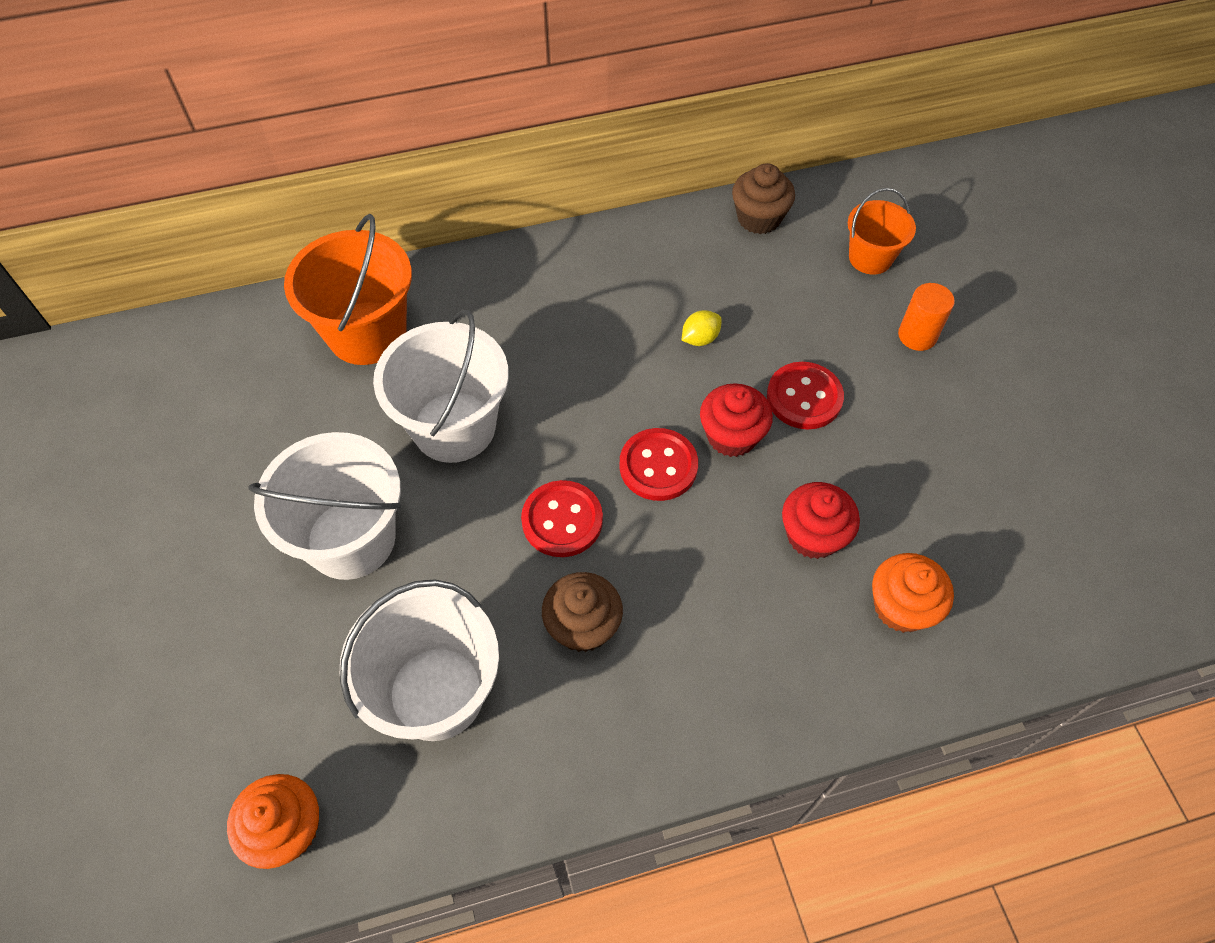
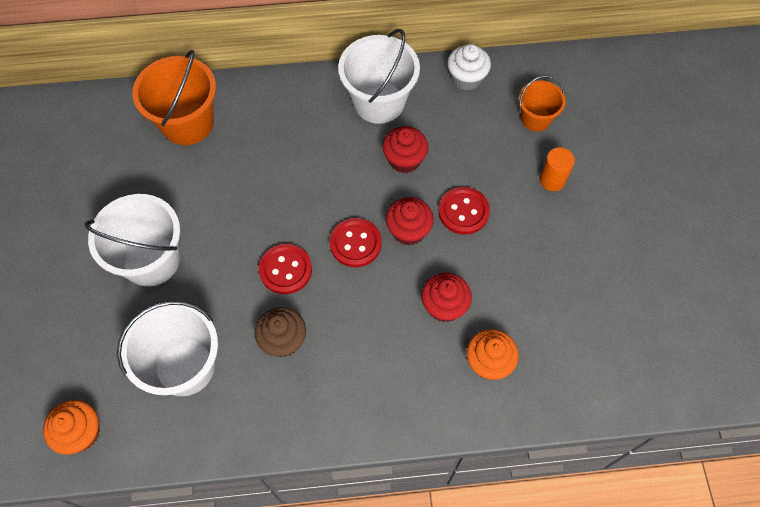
camera: 10 degrees right, 5 degrees up
(454, 427) = (230, 196): white bucket -> white bucket (379, 102)
(700, 338) = (404, 160): yellow lemon -> red cupcake
(759, 218) = (466, 78): brown cupcake -> white cupcake

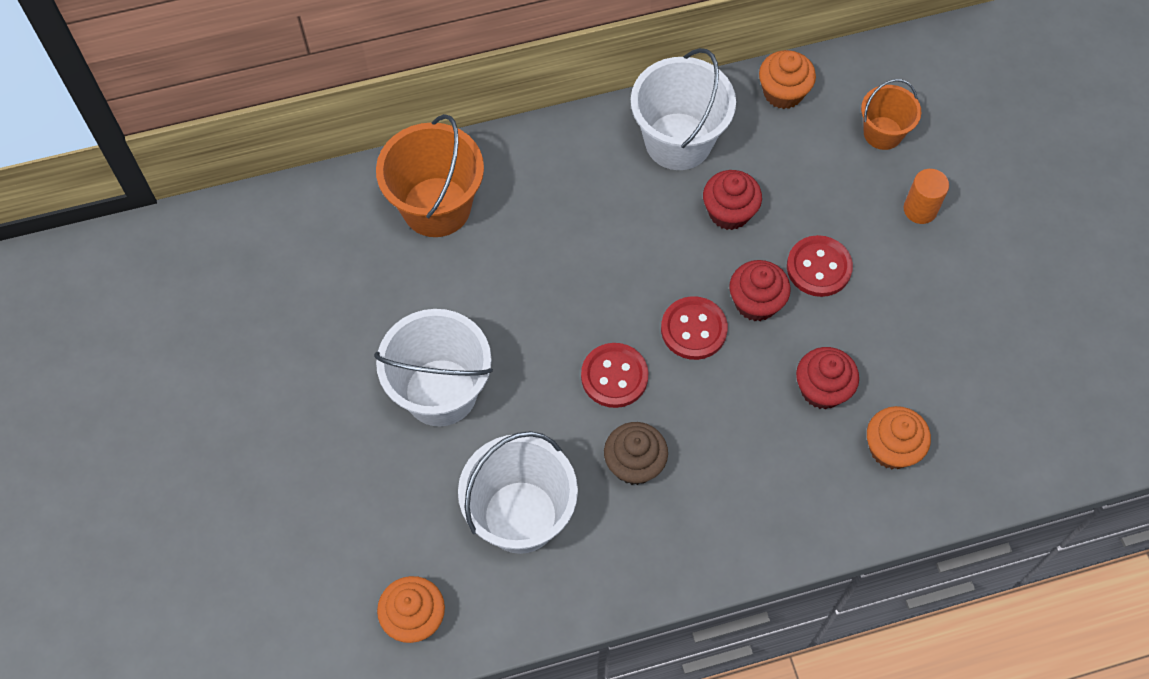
camera: 10 degrees left, 0 degrees up
(466, 78) = (783, 92): white cupcake -> orange cupcake

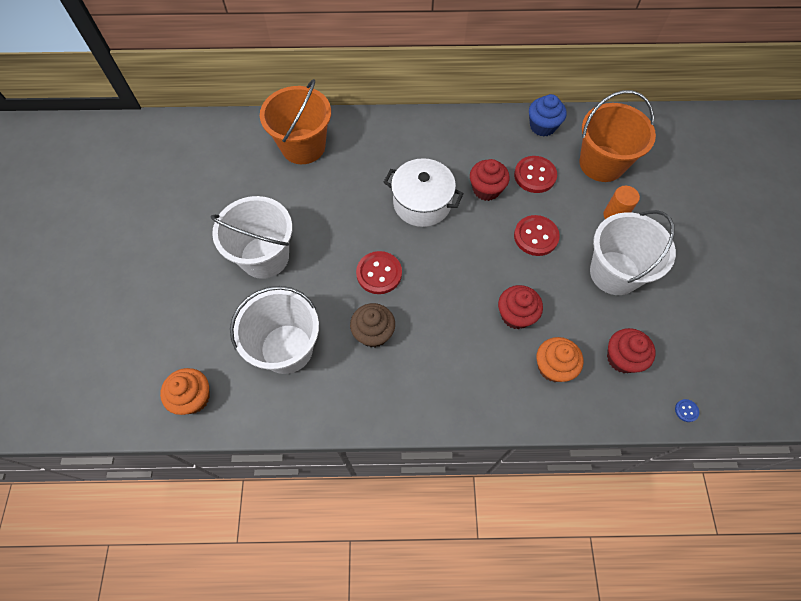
camera: 15 degrees right, 0 degrees up
(642, 255) = (422, 203): none -> white pot
(678, 141) = (466, 140): white bucket -> white bucket (614, 273)
(693, 329) = (440, 256): red button -> red button (535, 175)
(756, 302) = (487, 249): red cupcake -> red cupcake (622, 358)
(783, 92) = (542, 126): orange cupcake -> blue cupcake
(883, 133) = (601, 163): orange bucket -> orange bucket, size x1.72
(1076, 463) = (686, 411): none -> blue button

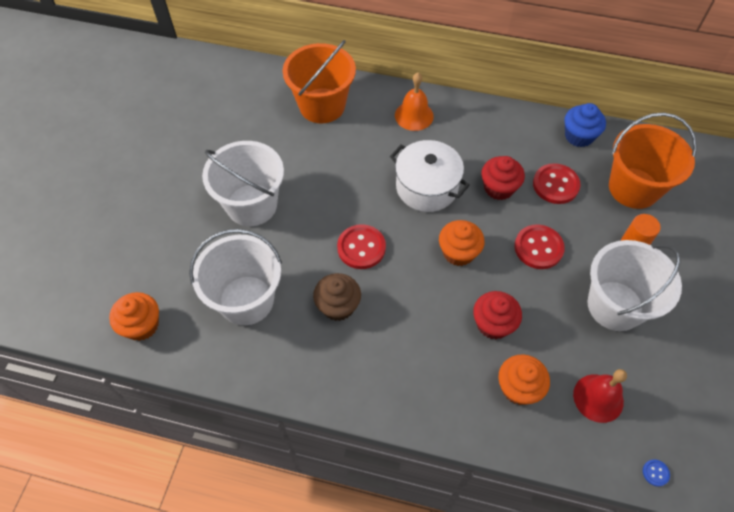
camera: 15 degrees right, 5 degrees down
(391, 138) = (414, 115): none -> orange bell
(467, 257) = (458, 252): none -> orange cupcake
(622, 358) = (598, 398): red cupcake -> red bell

